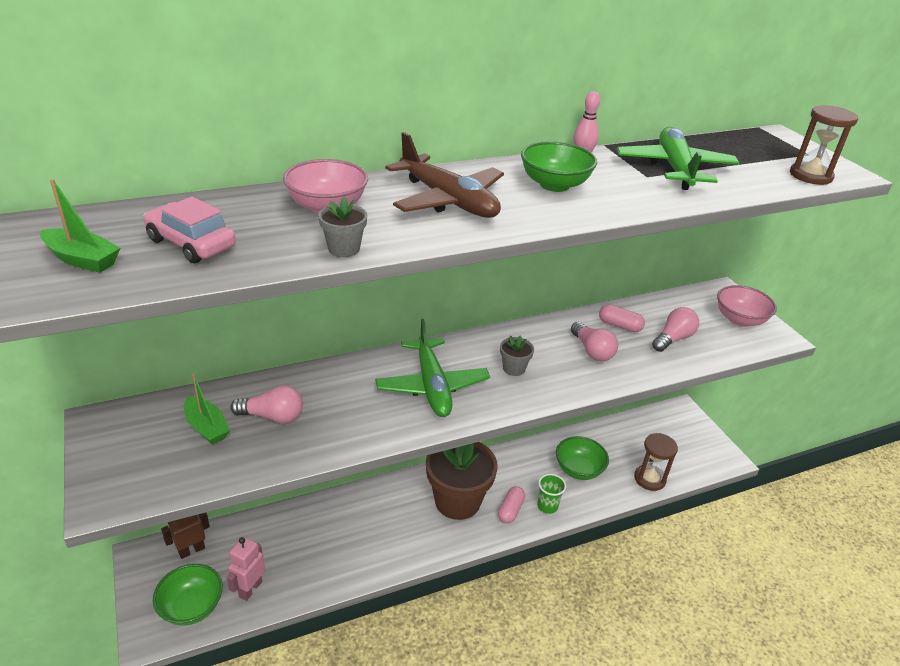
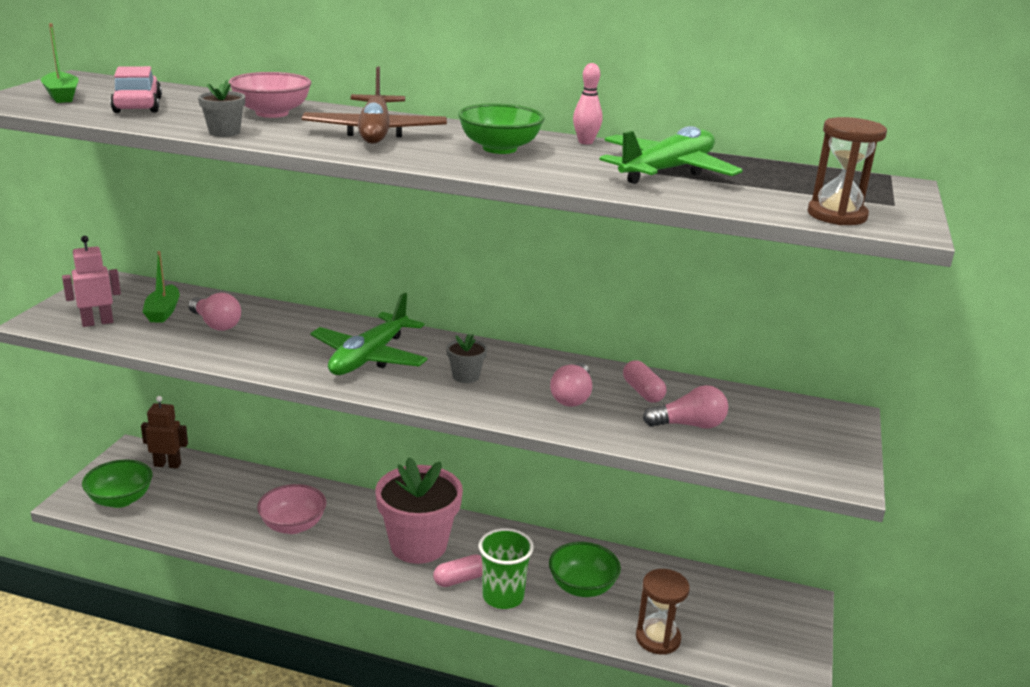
camera: 40 degrees right, 10 degrees down
(250, 589) = (172, 511): pink robot -> pink robot (97, 322)
(457, 501) = (418, 545): brown flower pot -> pink flower pot
(547, 506) = (503, 597): green cup -> green cup, size x1.51
(739, 320) = (815, 445): pink bowl -> pink bowl (293, 525)

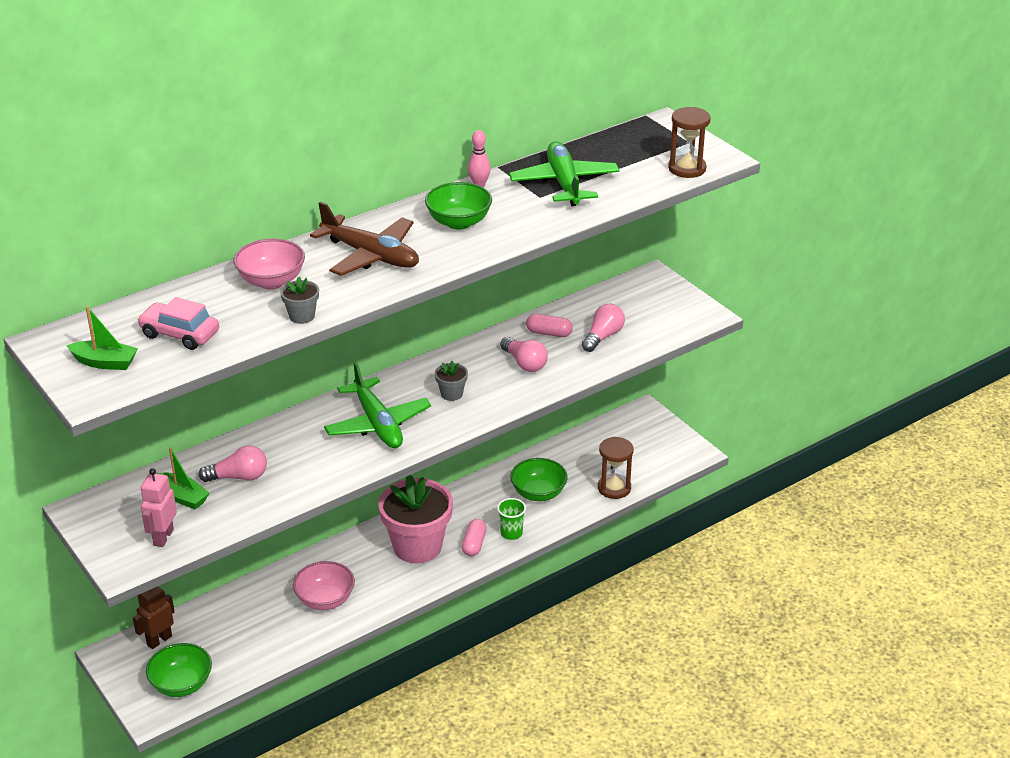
camera: 50 degrees left, 10 degrees up
(503, 597) = (511, 533): green cup -> green cup, size x0.66

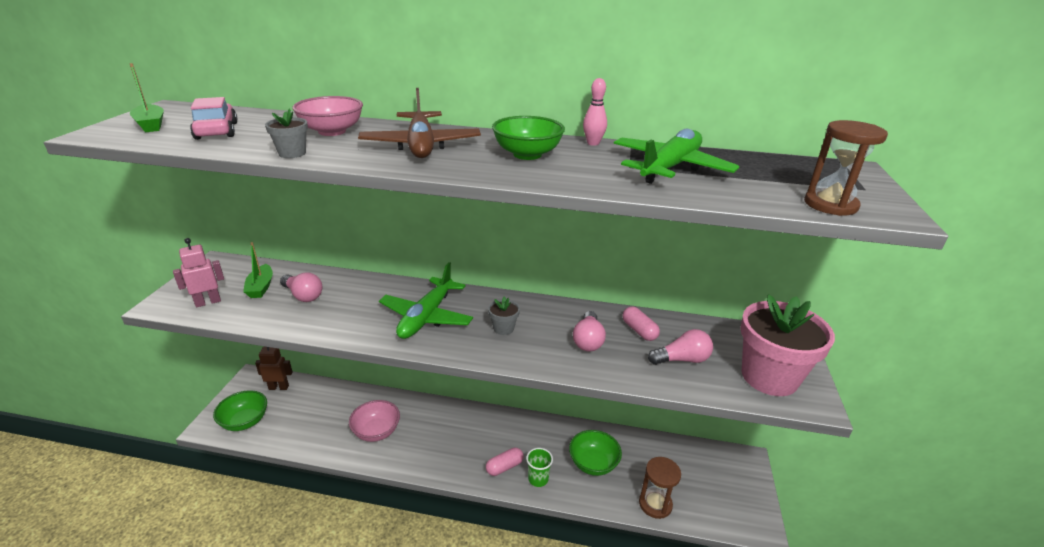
camera: 45 degrees right, 5 degrees down
(417, 546) = (470, 439): pink flower pot -> pink flower pot (769, 377)

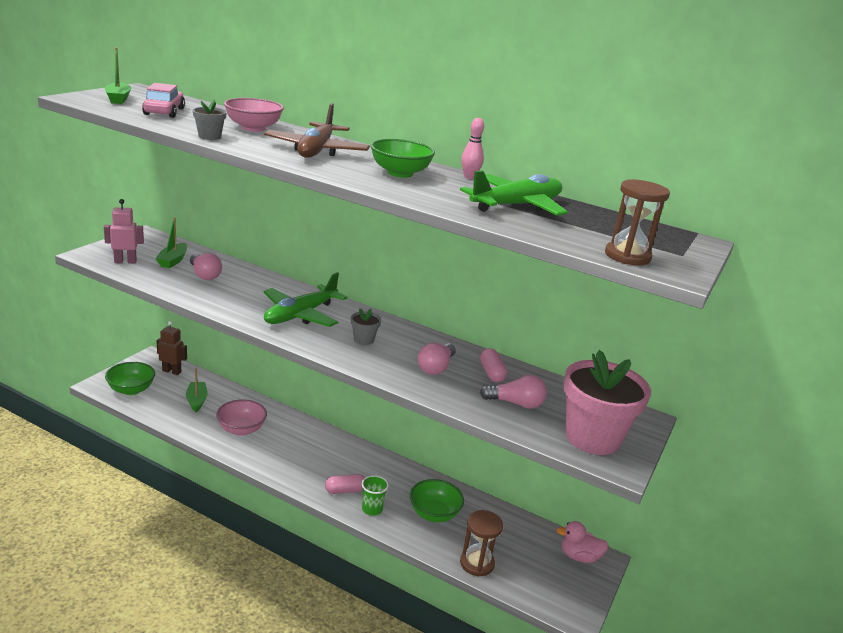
camera: 15 degrees right, 5 degrees down
(318, 413) = (196, 401): none -> green boat
(730, 464) = (579, 556): none -> pink duck

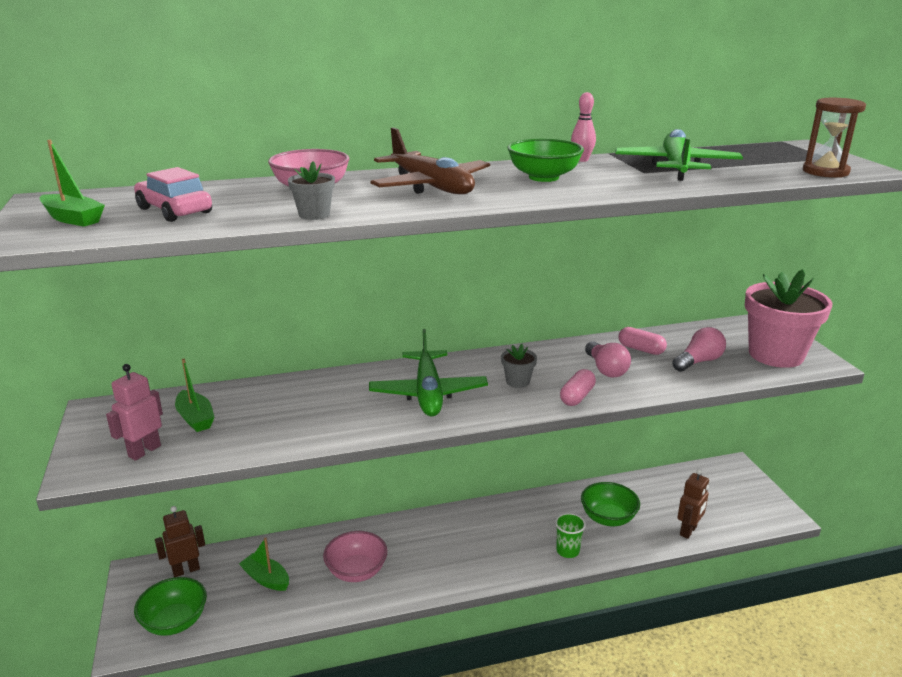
camera: 40 degrees left, 0 degrees up
(204, 275) = (261, 412): pink light bulb -> none
(345, 490) = (526, 553): pink capsule -> pink capsule (577, 397)
(477, 563) = (688, 531): brown hourglass -> brown robot
(579, 556) = (724, 475): pink duck -> none

